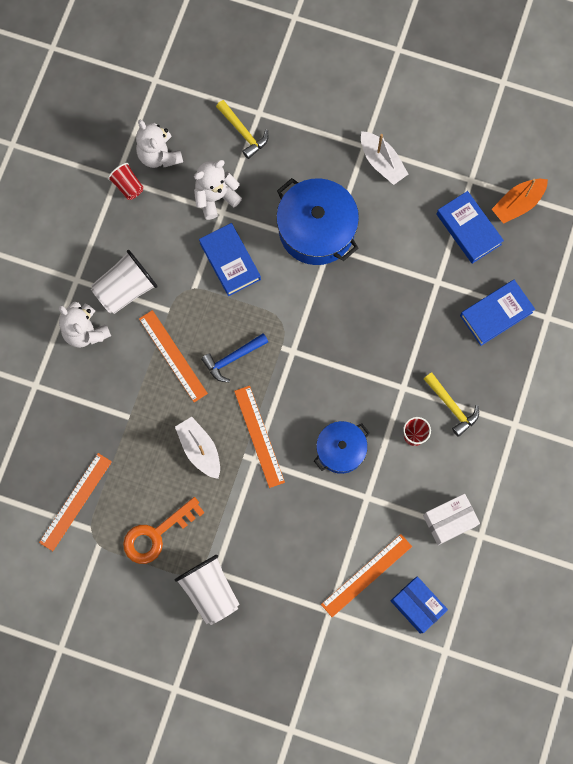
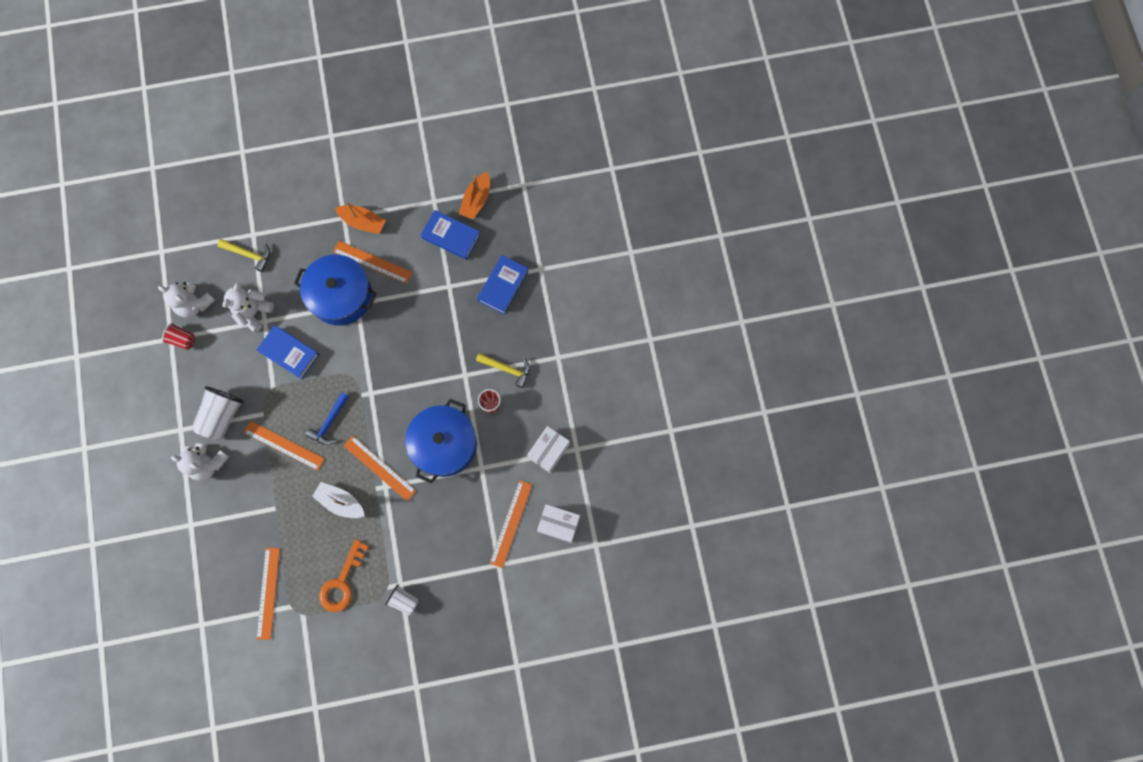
camera: 30 degrees left, 0 degrees up
(210, 591) = (404, 600): white cup -> white cup, size x0.57
(340, 450) = (444, 444): blue pot -> blue pot, size x1.65
(369, 211) = (372, 262): none -> orange ruler
(382, 162) = (363, 222): white boat -> orange boat
(417, 605) = (558, 524): blue box -> white box

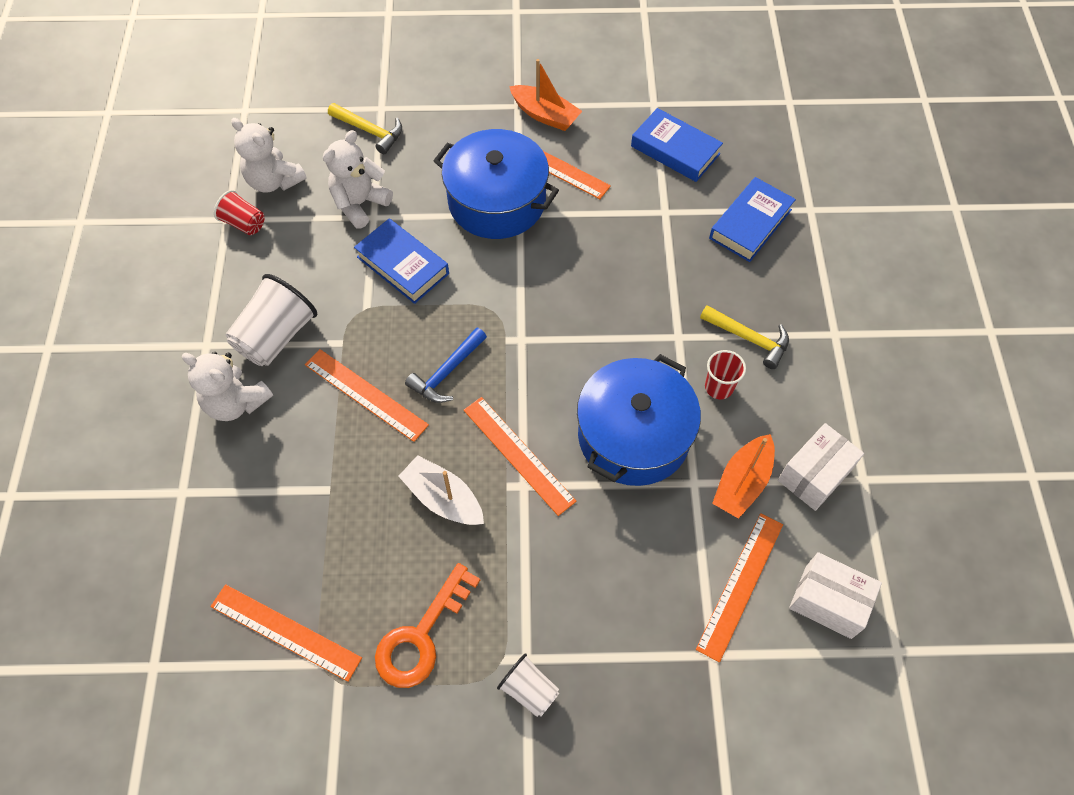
camera: 10 degrees right, 15 degrees down
(268, 593) = (285, 632): orange ruler -> orange ruler turned 75 degrees counterclockwise
(476, 200) = (717, 111): orange boat -> orange boat (742, 482)

